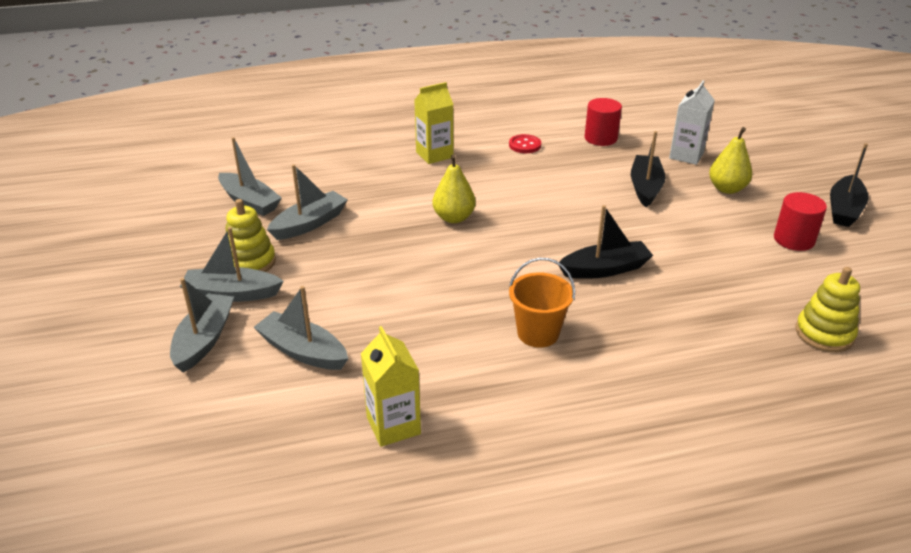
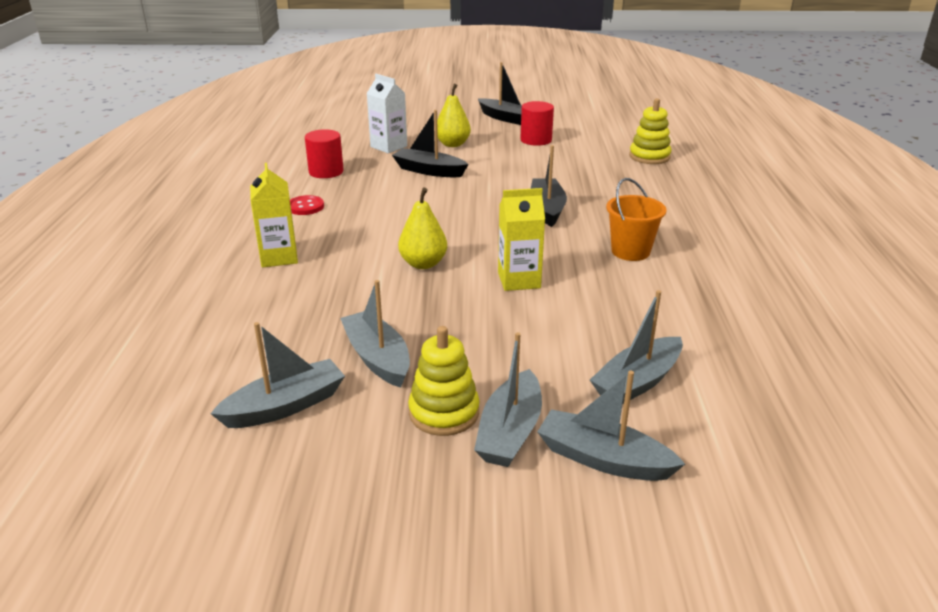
camera: 75 degrees left, 5 degrees down
(393, 425) = (753, 337): yellow carton -> yellow carton (519, 280)

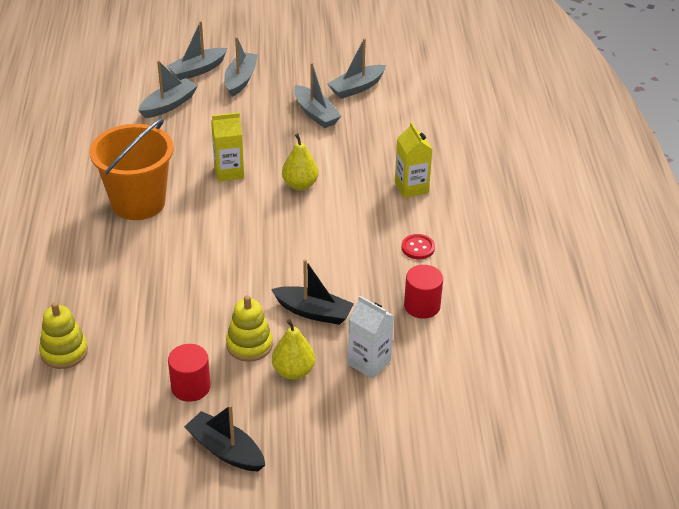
camera: 175 degrees right, 10 degrees up
(444, 412) = (274, 87): yellow stacking toy -> yellow stacking toy (249, 345)
(547, 209) = (197, 253): black boat -> none
(603, 459) = (197, 70): grey boat -> grey boat turned 120 degrees clockwise
(630, 251) = (138, 203): orange bucket -> orange bucket, size x1.77

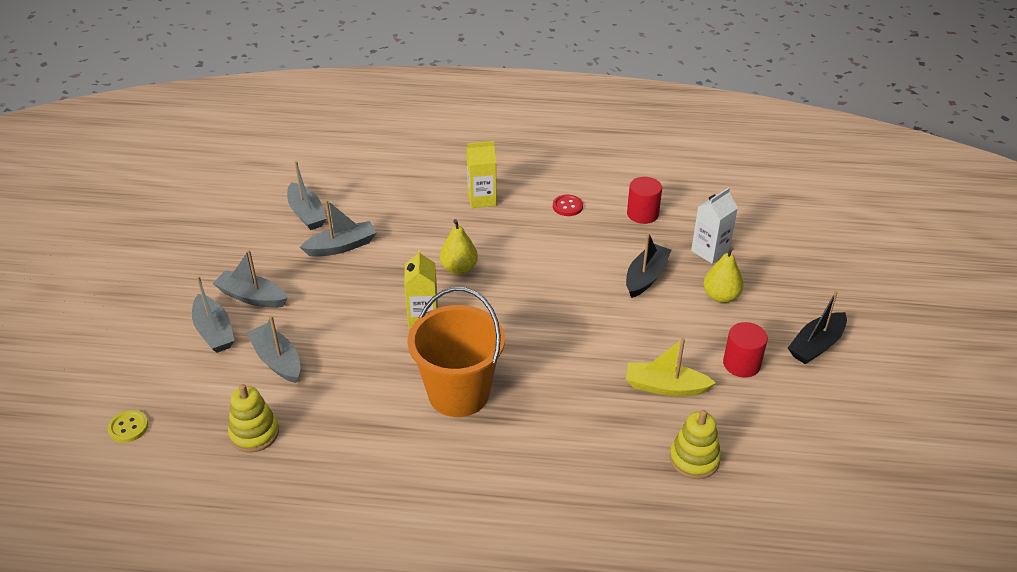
camera: 80 degrees left, 0 degrees up
(96, 55) = (128, 427): none -> yellow button
(154, 330) = (665, 387): none -> yellow boat
(249, 345) = (687, 321): yellow stacking toy -> yellow stacking toy (254, 433)

